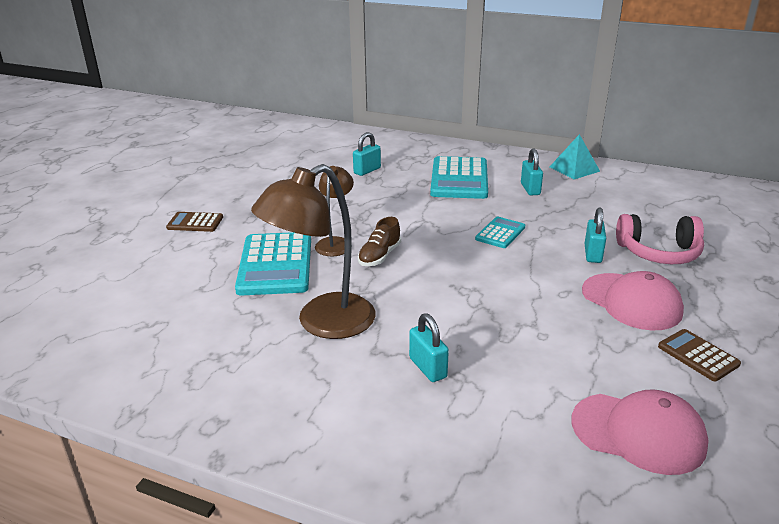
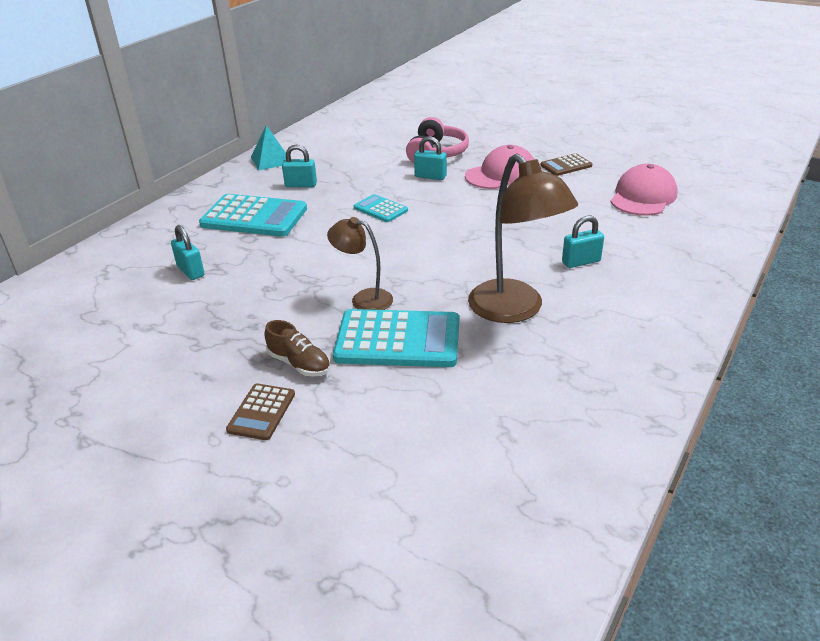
camera: 80 degrees left, 5 degrees up
(379, 256) = (401, 274): brown shoe -> brown shoe (299, 364)

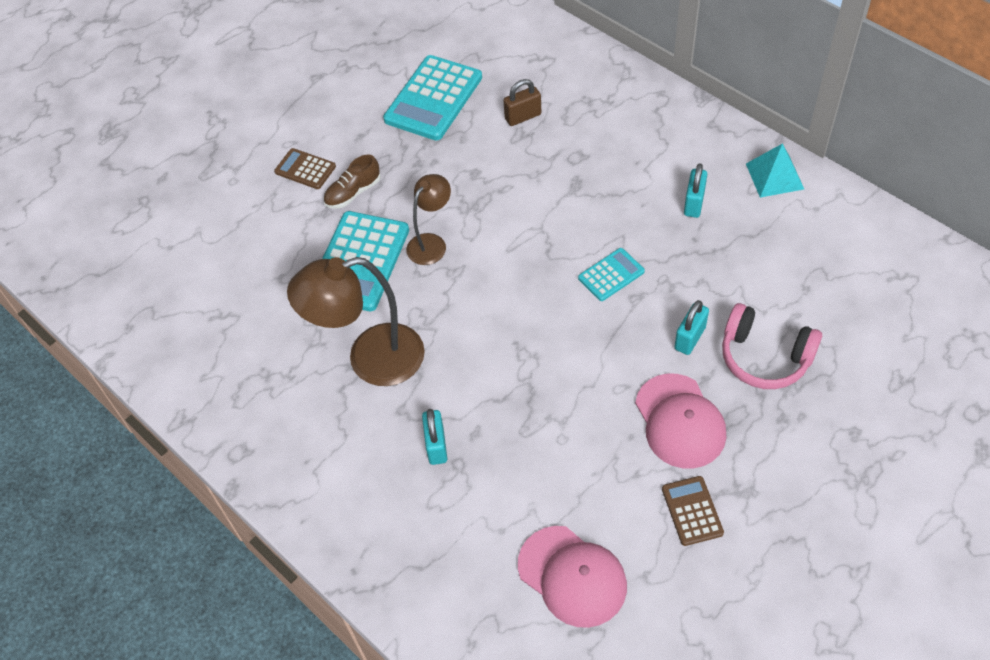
camera: 105 degrees right, 20 degrees up
(191, 271) = (523, 117): turquoise padlock -> brown padlock
(254, 217) = (621, 161): turquoise calculator -> turquoise calculator (433, 99)

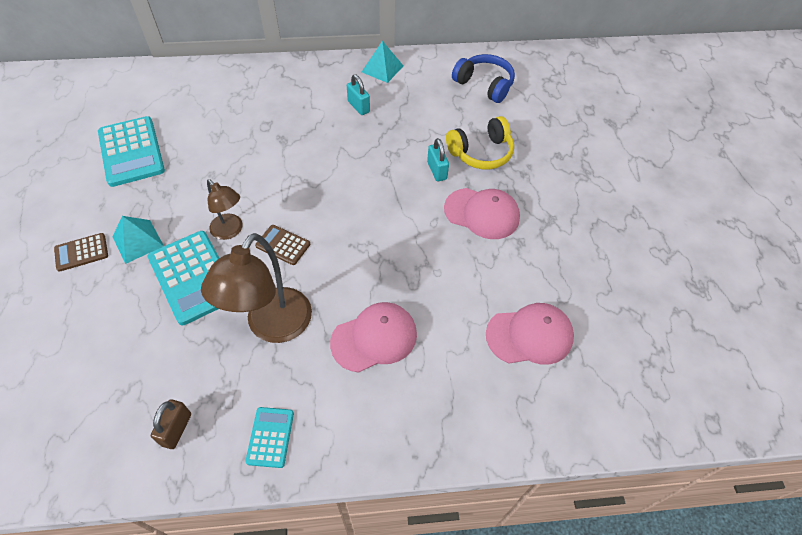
camera: 55 degrees left, 0 degrees up
(353, 193) = (138, 241): brown shoe -> turquoise pyramid
(431, 243) = (230, 231): brown lamp -> brown lamp turned 150 degrees clockwise
(436, 445) = (374, 338): turquoise padlock -> pink cap
(523, 117) = (206, 125): brown padlock -> brown padlock (176, 429)
(611, 275) = (359, 170): turquoise calculator -> turquoise calculator (270, 437)
(692, 511) = (540, 250): brown calculator -> brown calculator (283, 245)
(764, 357) = (481, 152): pink headphones -> yellow headphones
(874, 282) = (484, 85): none -> blue headphones

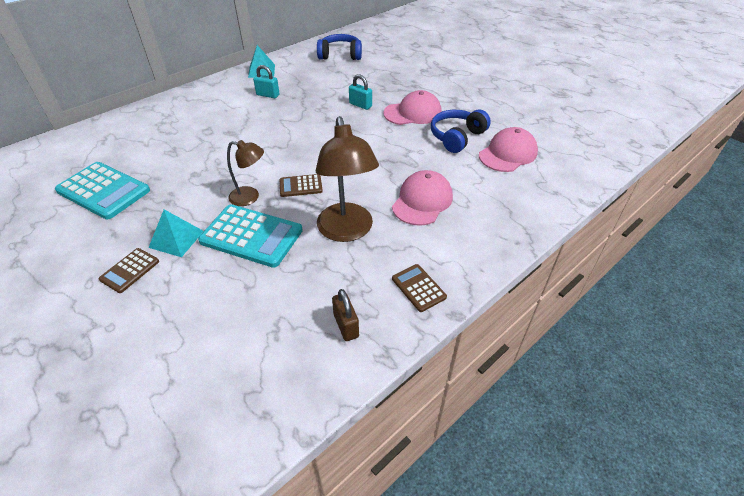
camera: 35 degrees left, 10 degrees down
(270, 437) = (418, 288): turquoise calculator -> brown calculator
(481, 152) = (377, 86): yellow headphones -> none
(496, 276) = (457, 137): none -> blue headphones

